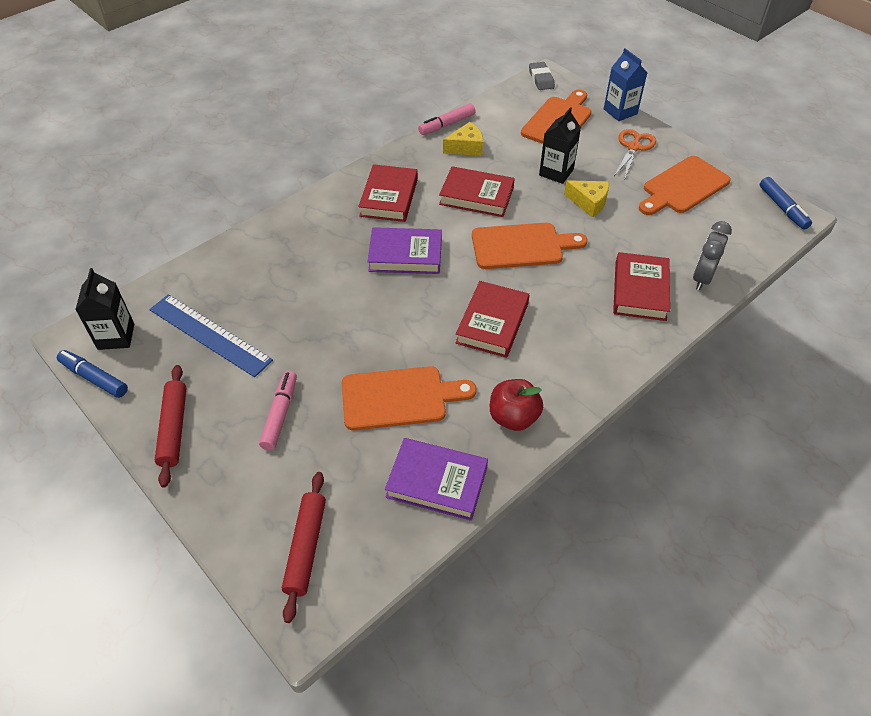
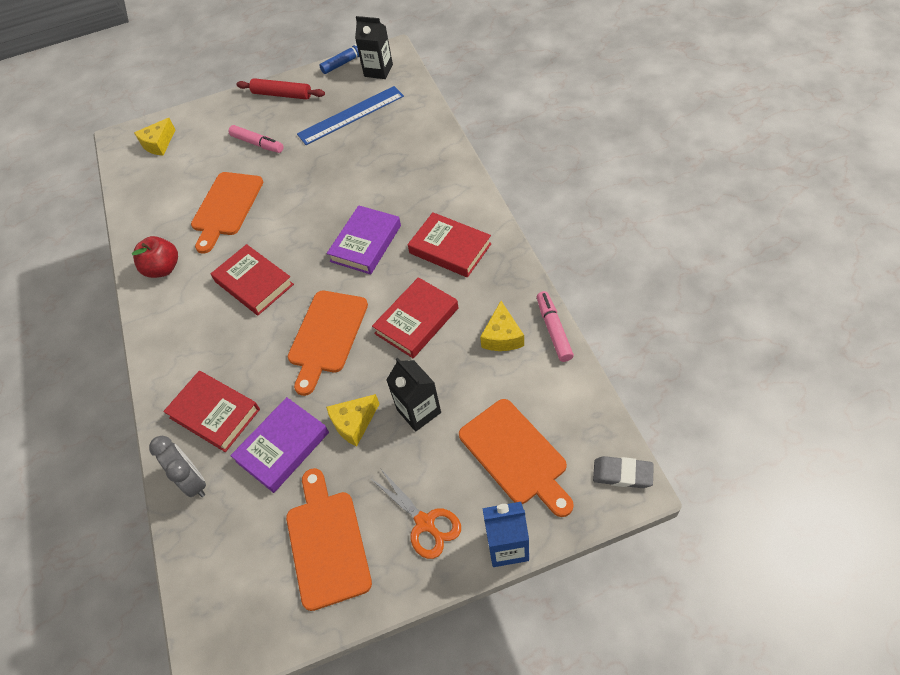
camera: 120 degrees right, 5 degrees up
(305, 548) = (158, 144): red rolling pin -> yellow cheese
(437, 482) = (150, 212): purple book -> purple book (283, 447)
(782, 208) = (229, 648): blue marker -> none

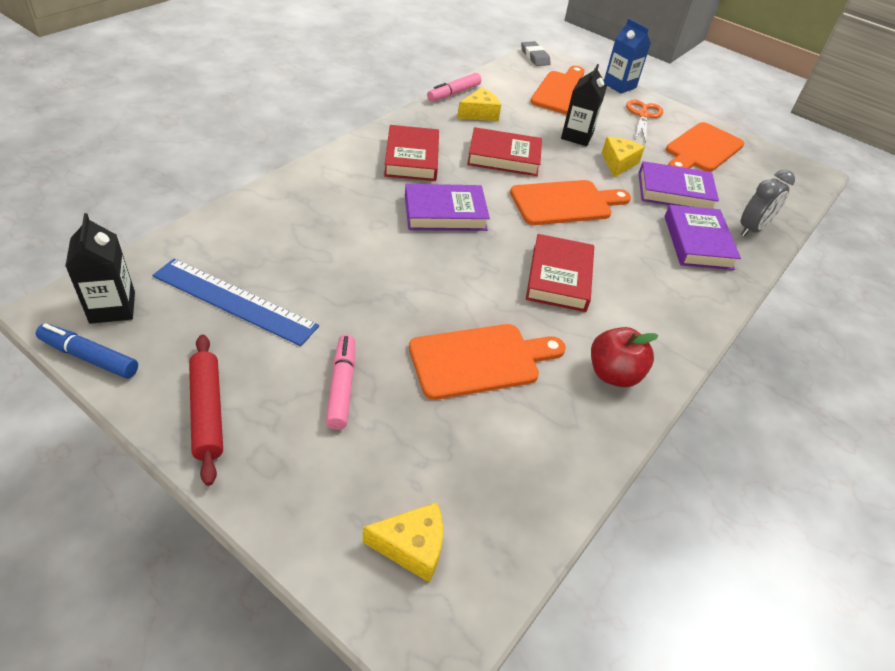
camera: 135 degrees left, 10 degrees down
(193, 481) = (752, 229): grey clock -> grey clock turned 150 degrees counterclockwise
(215, 413) = (697, 242): red book -> purple book
(354, 423) = (618, 163): yellow cheese -> yellow cheese turned 90 degrees counterclockwise

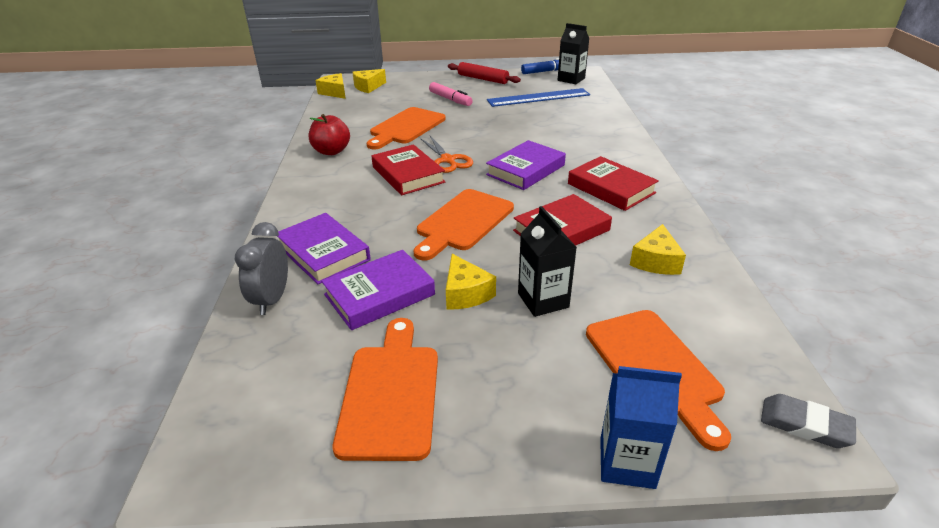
camera: 145 degrees right, 10 degrees down
(454, 93) = (718, 269): pink marker -> none
(490, 573) = (335, 92): none -> yellow cheese
(643, 115) = (520, 406): orange scissors -> orange scissors (447, 160)

